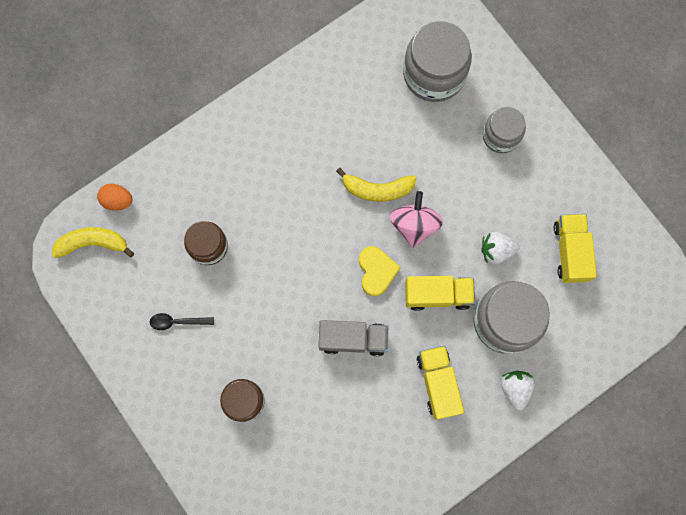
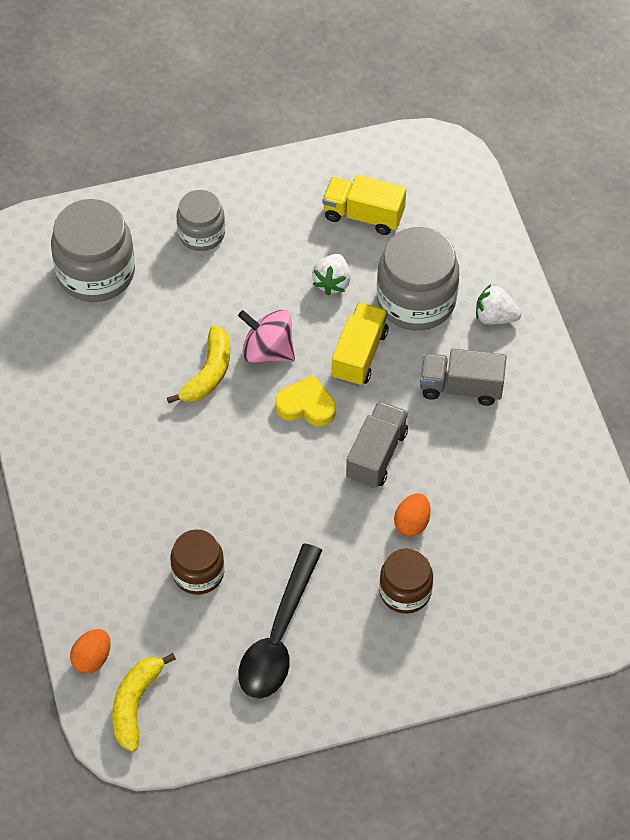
camera: 70 degrees left, 20 degrees down
(177, 322) = (278, 636): black spoon -> black spoon, size x2.14
(303, 386) = (412, 523): none -> orange egg
(438, 383) = (461, 387): yellow truck -> grey truck

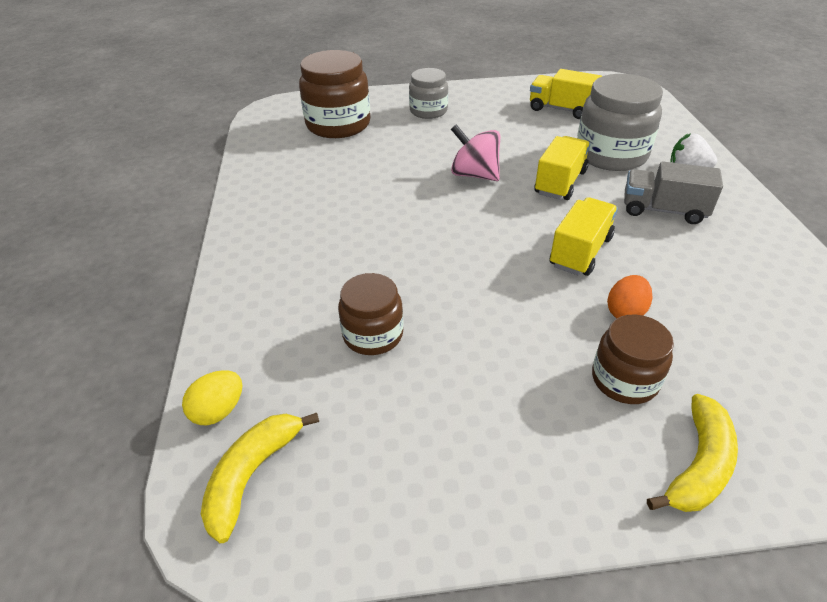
camera: 10 degrees right, 15 degrees down
(92, 658) = (219, 411): orange egg -> yellow egg
(96, 272) = (338, 125): grey jar -> brown jar
(208, 373) = (418, 184): yellow banana -> yellow banana (699, 465)
(278, 636) = (459, 412): black spoon -> none
(306, 406) = (508, 211): yellow heart -> none
(332, 282) = (535, 140): white strawberry -> none
(376, 455) = (580, 252): grey truck -> yellow truck

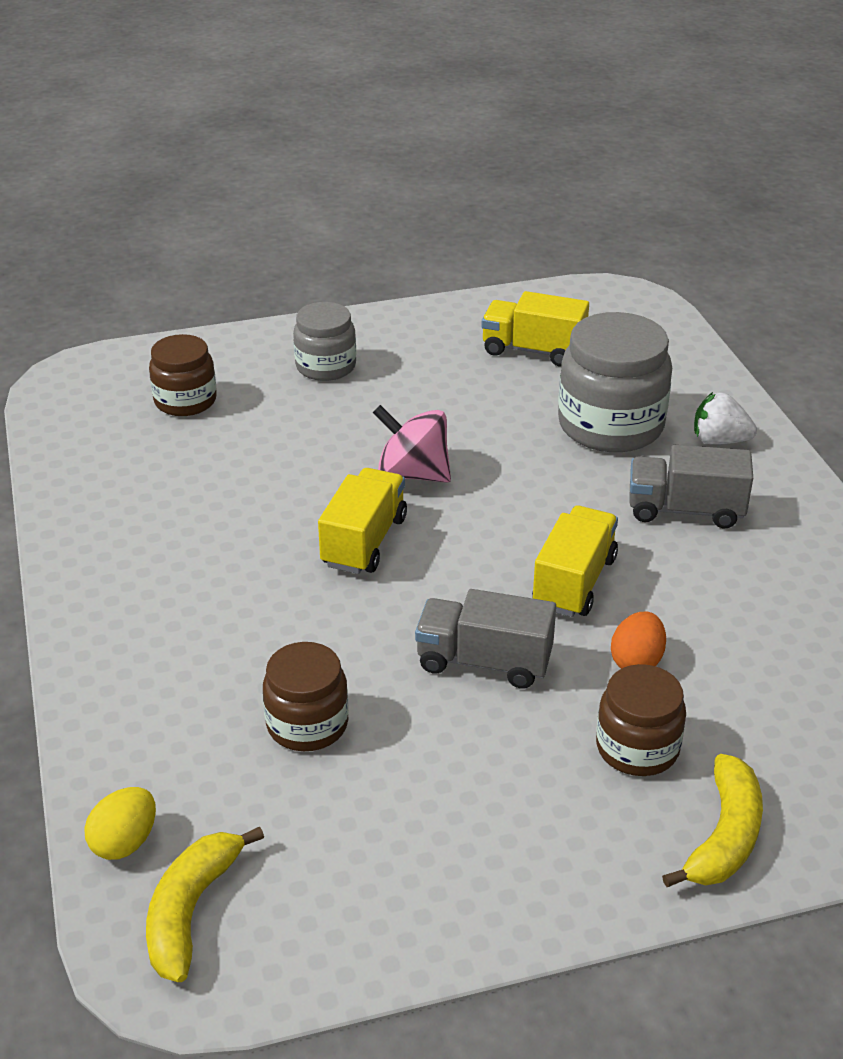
camera: 10 degrees left, 5 degrees down
(338, 125) = (185, 401): brown jar -> brown jar, size x0.60
(509, 301) = (484, 661): none -> grey truck
(560, 183) = (539, 477): yellow truck -> yellow truck (364, 541)

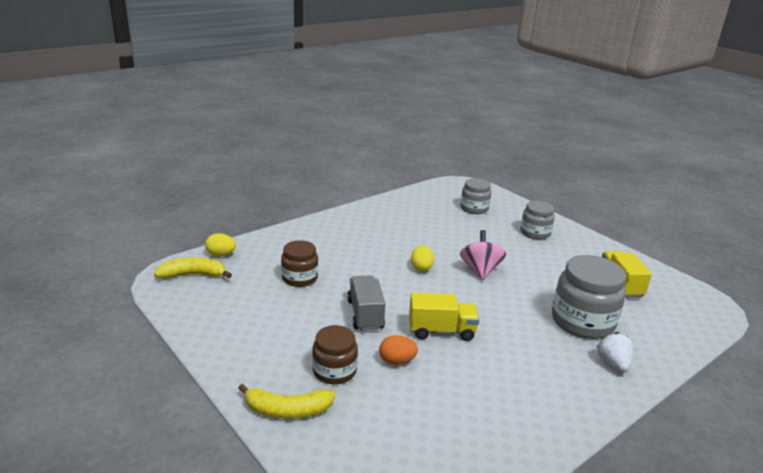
camera: 65 degrees right, 10 degrees down
(185, 401) = (474, 208): brown jar -> grey jar
(364, 541) = (421, 268): yellow truck -> yellow egg
(685, 510) = (534, 360): grey truck -> none

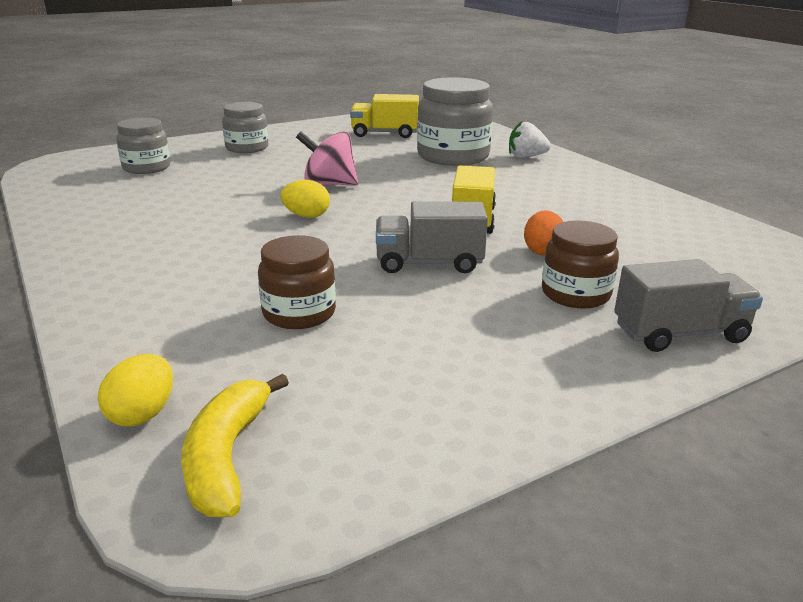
camera: 80 degrees left, 0 degrees up
(287, 410) = (679, 333): yellow banana -> grey truck

